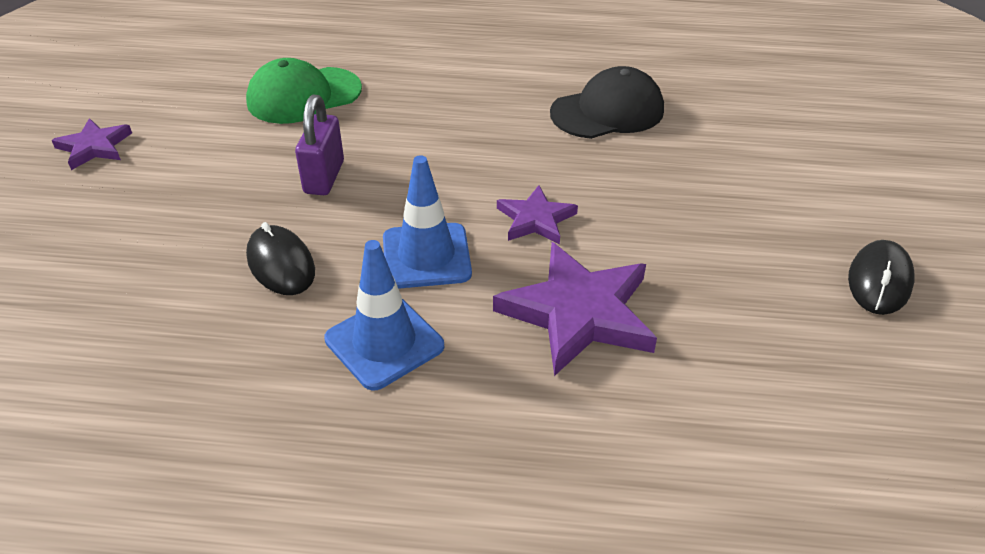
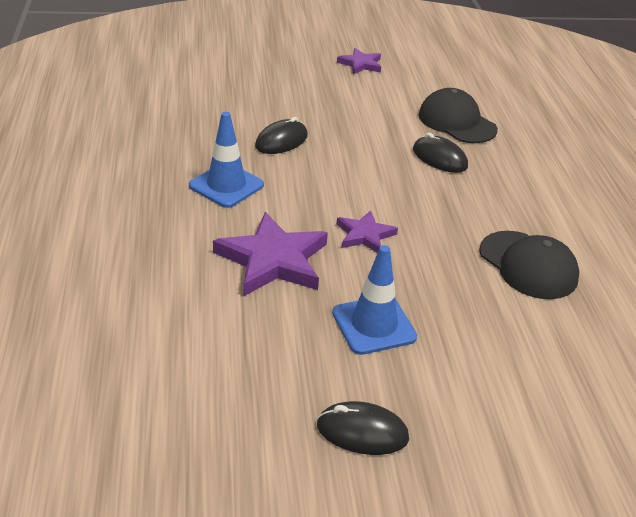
camera: 75 degrees right, 5 degrees down
(304, 96) = (457, 122): green cap -> black cap
(324, 177) = (370, 143): purple padlock -> none
(383, 126) = (439, 158): none -> black mouse
(426, 256) = (308, 192): blue traffic cone -> blue traffic cone (374, 325)

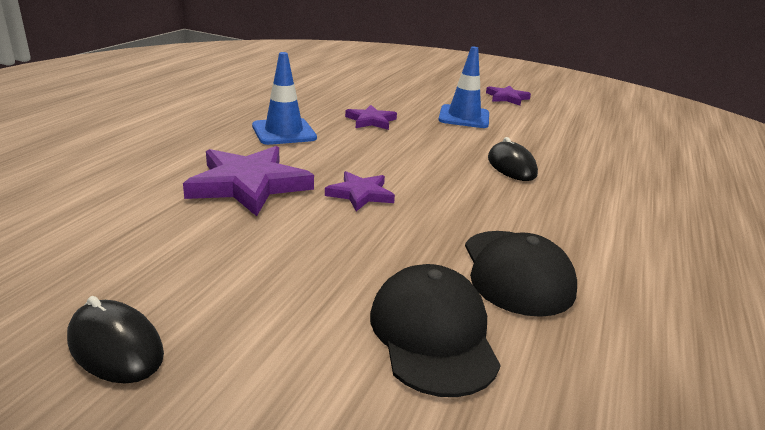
camera: 30 degrees right, 10 degrees down
(281, 141) = (371, 121): black mouse -> purple star
(374, 325) = (270, 260): blue traffic cone -> blue traffic cone (464, 117)
(457, 122) = (561, 149): black cap -> black cap (433, 334)

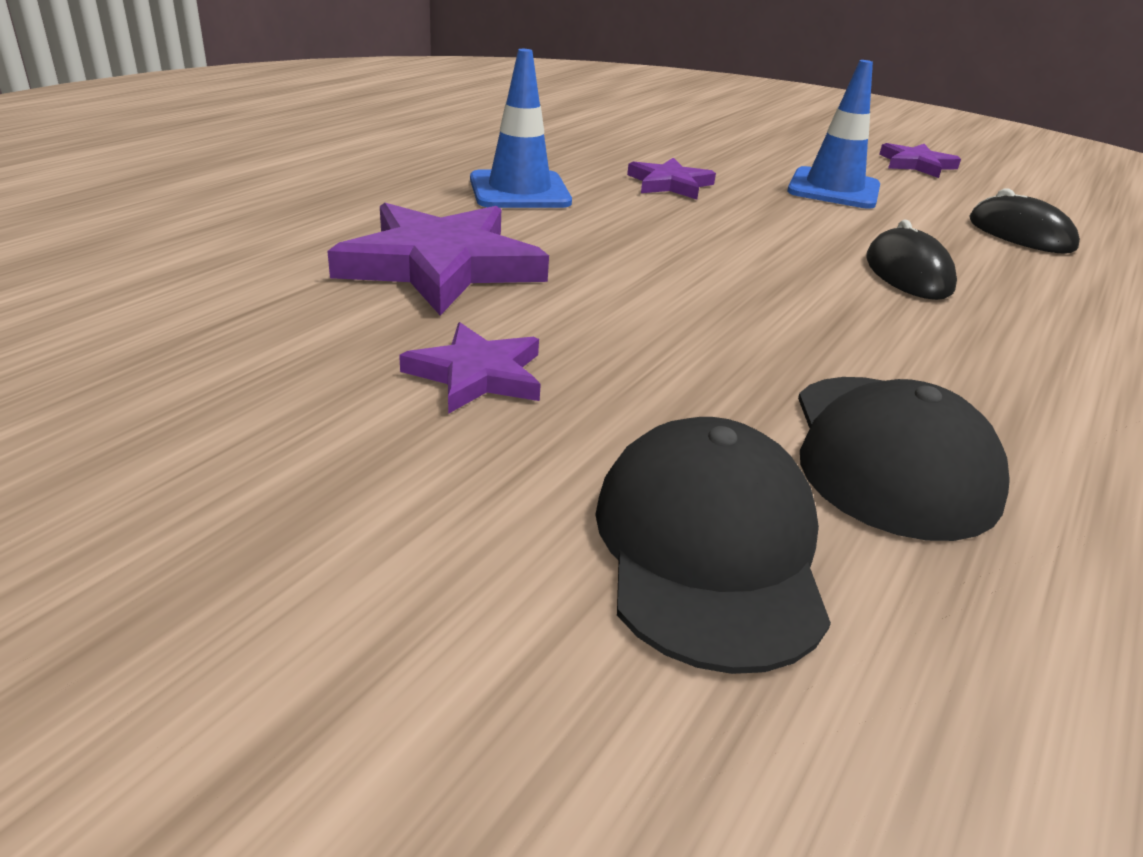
camera: 10 degrees right, 5 degrees up
(115, 346) = (144, 502): black mouse -> black mouse (1020, 234)
(360, 194) = (626, 296): purple star -> purple star (477, 374)

